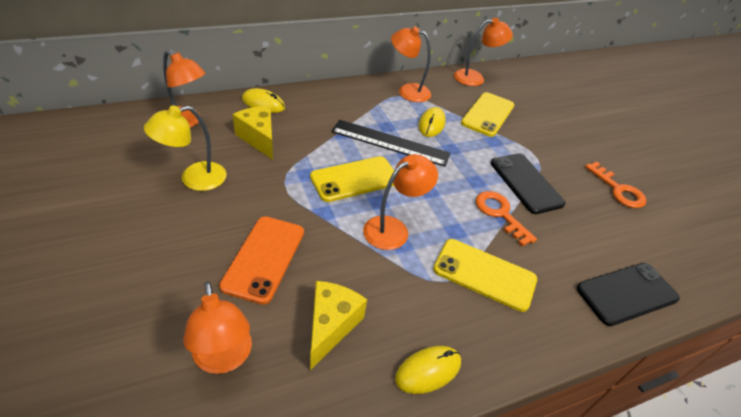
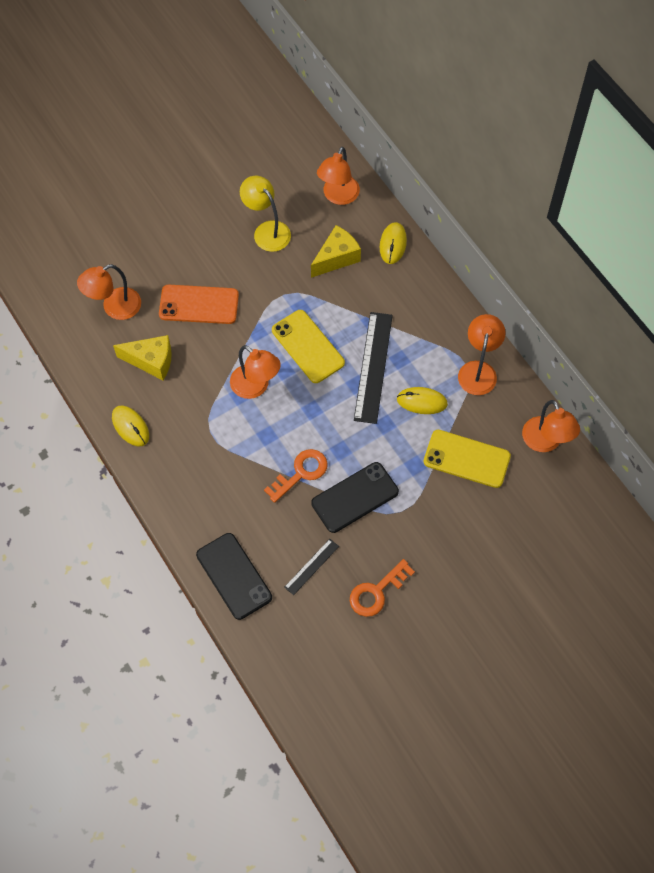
camera: 85 degrees right, 20 degrees up
(484, 274) = (225, 461): yellow phone -> none
(602, 227) = (311, 566): none -> black ruler

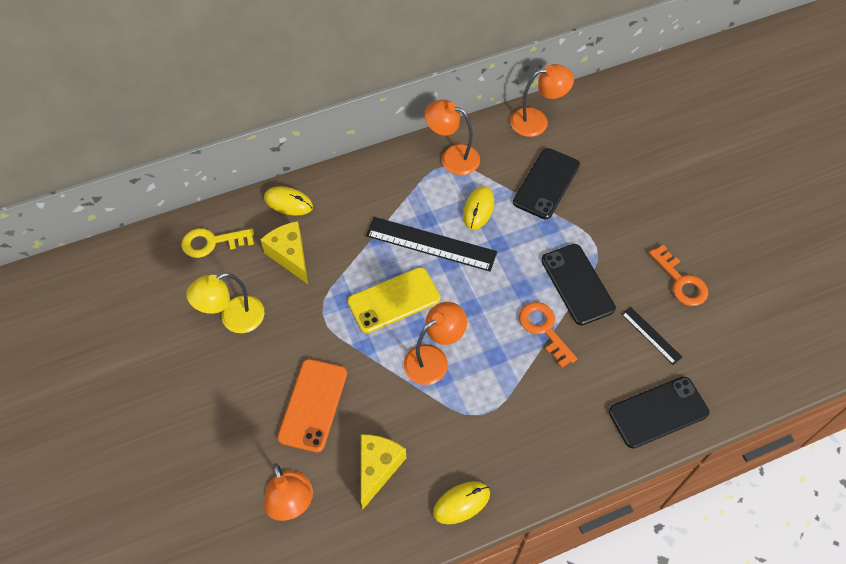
camera: 80 degrees left, 5 degrees down
(338, 196) = (212, 242): orange lamp -> yellow key
(466, 459) = (546, 183): yellow phone -> black phone

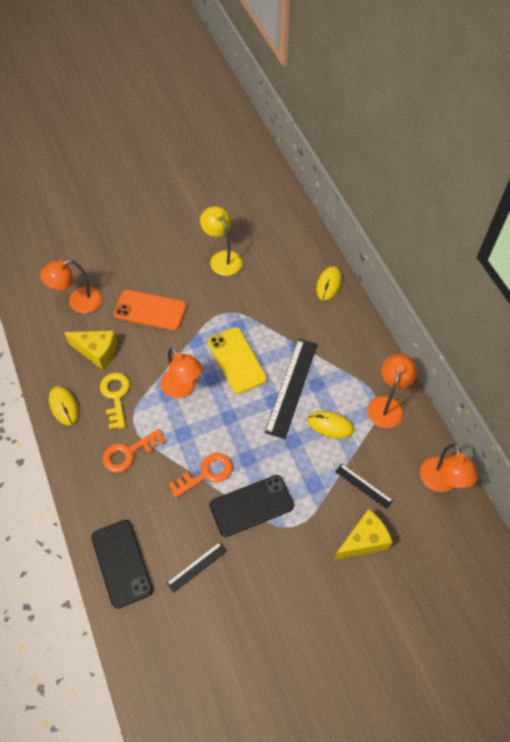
camera: 90 degrees right, 0 degrees up
(212, 242) = (289, 239): yellow key -> yellow key (115, 396)
(290, 256) = (277, 289): yellow cheese -> yellow cheese (363, 541)
(546, 183) = (363, 486): black phone -> black ruler
(681, 281) = (254, 604): orange key -> orange key (128, 453)

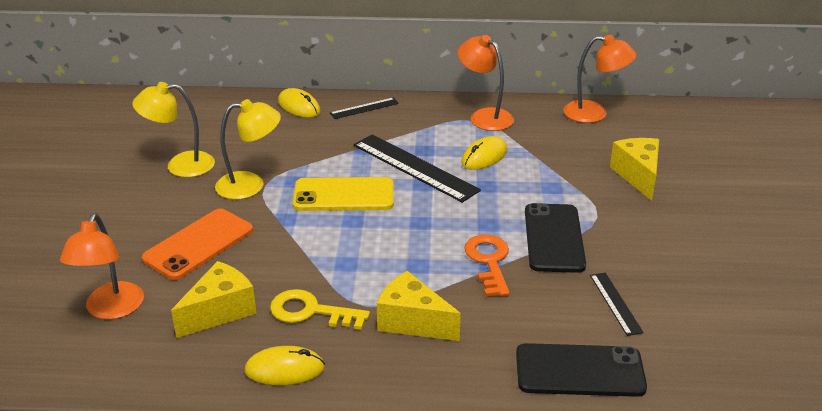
camera: 65 degrees left, 25 degrees down
(128, 453) = (412, 322): orange key -> yellow cheese
(183, 388) = (349, 248): orange lamp -> none
(221, 305) = (250, 185): none -> yellow lamp
(363, 486) = (572, 157): black ruler -> black ruler (364, 108)

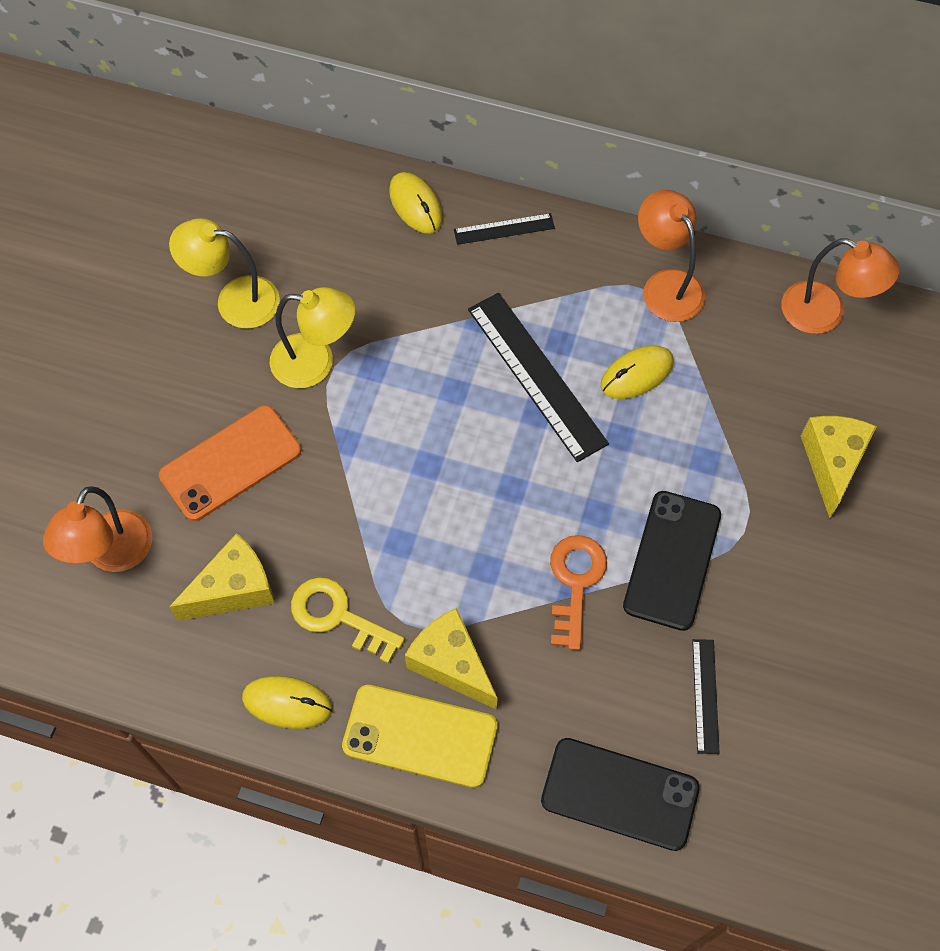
camera: 15 degrees right, 30 degrees up
(344, 195) = (429, 411): yellow phone -> yellow phone (420, 736)

